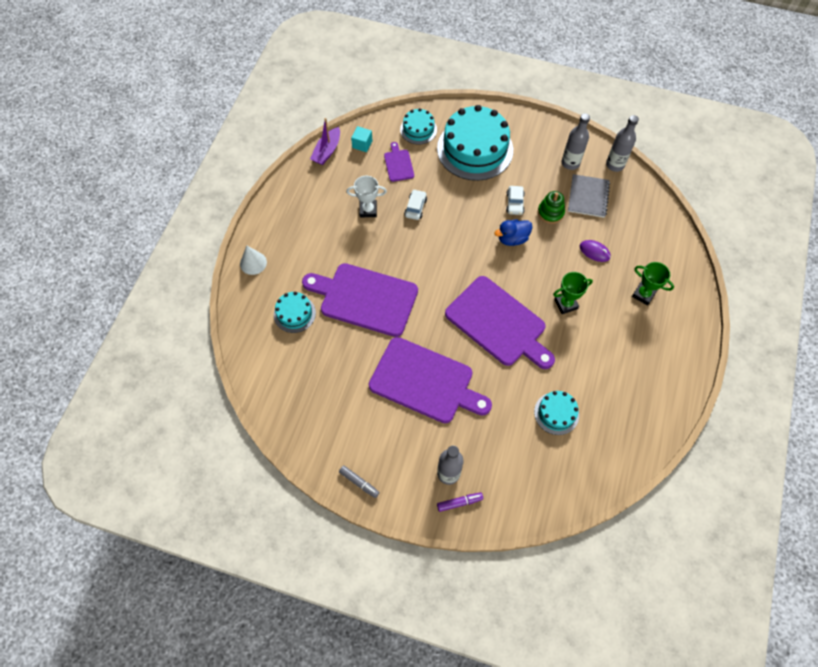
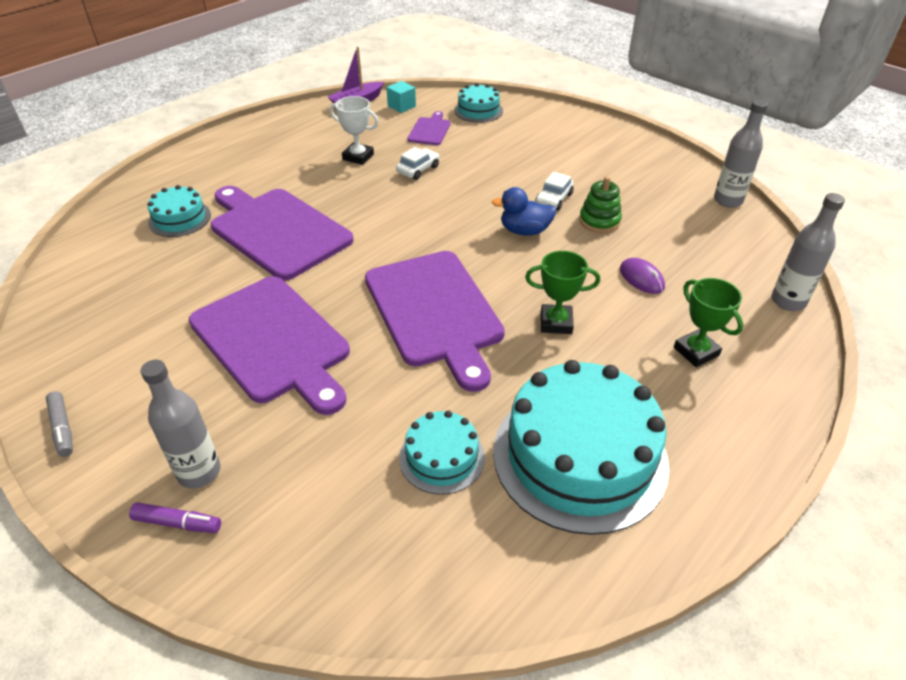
camera: 25 degrees right, 20 degrees down
(253, 263) = (183, 163): white cone -> none
(475, 149) = (536, 141): turquoise cake -> turquoise cake (579, 456)
(570, 163) = (660, 183): grey bottle -> grey bottle (788, 301)
(588, 197) = (667, 220): grey notebook -> none

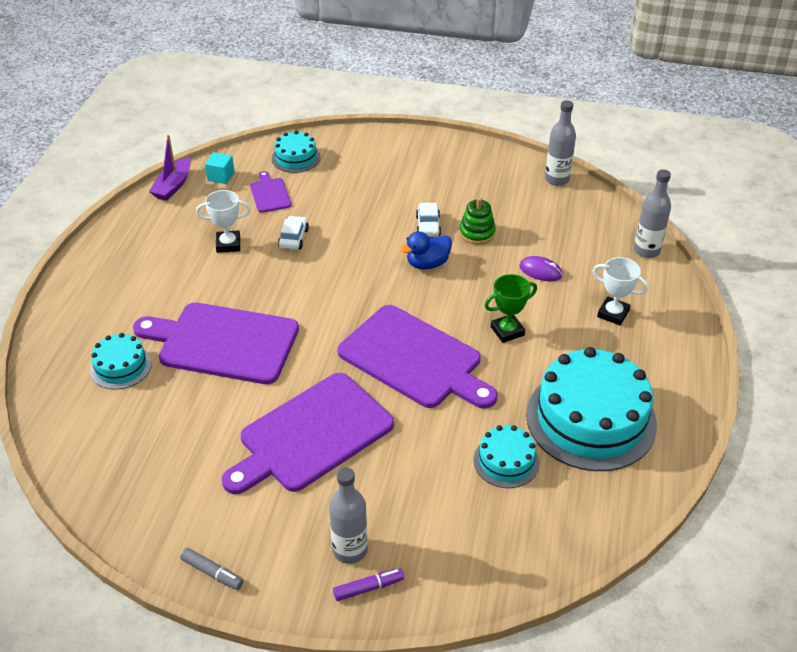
camera: 30 degrees left, 0 degrees up
(273, 341) = (312, 435): purple cutting board -> purple cutting board turned 120 degrees clockwise
(696, 351) = (613, 314): green trophy -> white trophy

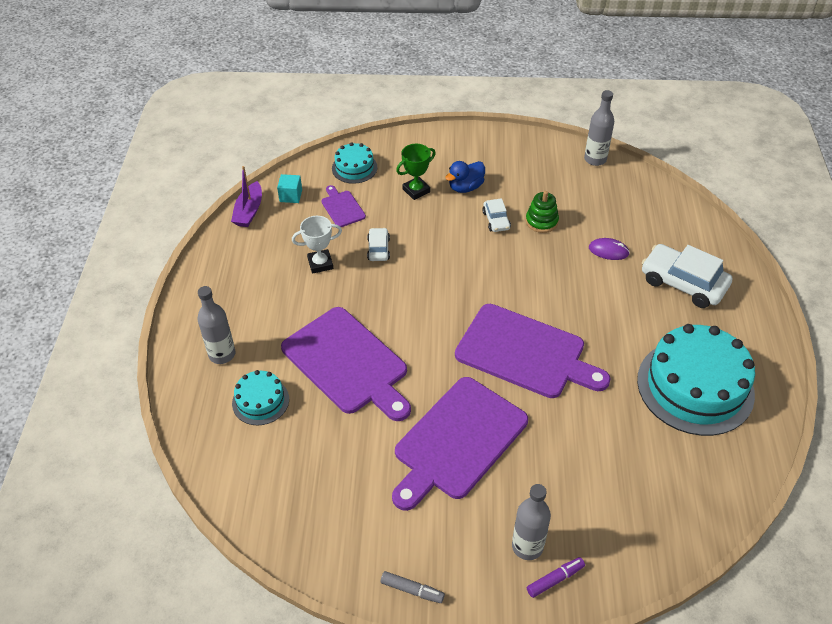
camera: 10 degrees left, 5 degrees up
(223, 343) = (348, 363): purple cutting board -> purple cutting board turned 135 degrees counterclockwise
(427, 264) = (507, 258): blue duck -> blue duck (465, 187)
(506, 461) = (635, 438): turquoise cake -> none
(507, 331) = (598, 313): green trophy -> green trophy (416, 190)
(613, 314) = (683, 283): white trophy -> white car
(646, 250) = (693, 218): grey bottle -> grey bottle (222, 354)

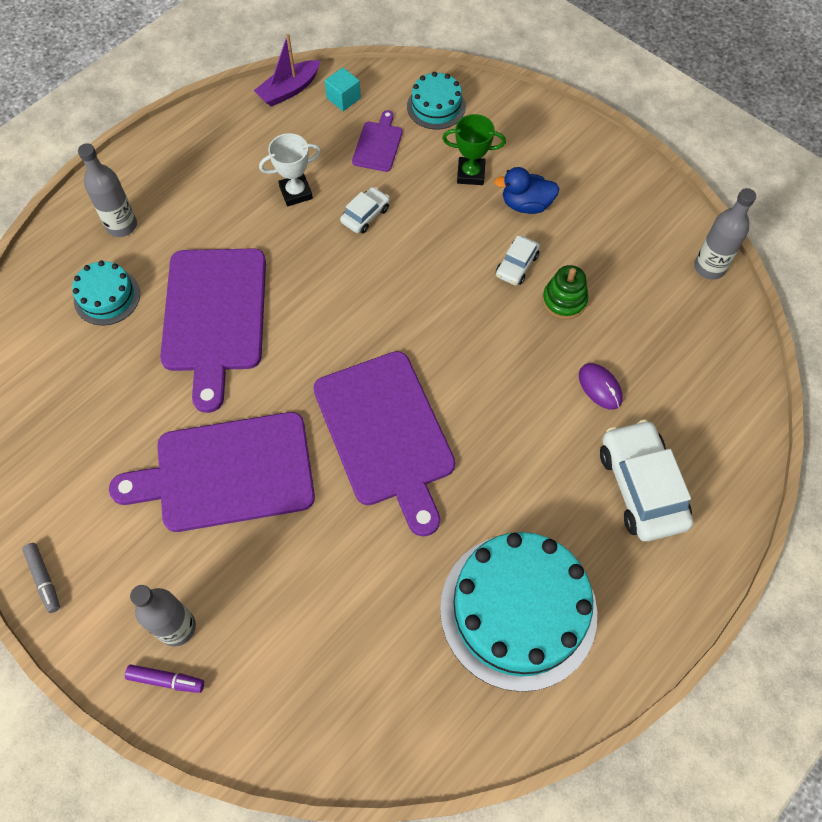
camera: 40 degrees right, 15 degrees up
(320, 264) = (296, 193): white trophy -> white trophy turned 45 degrees counterclockwise

